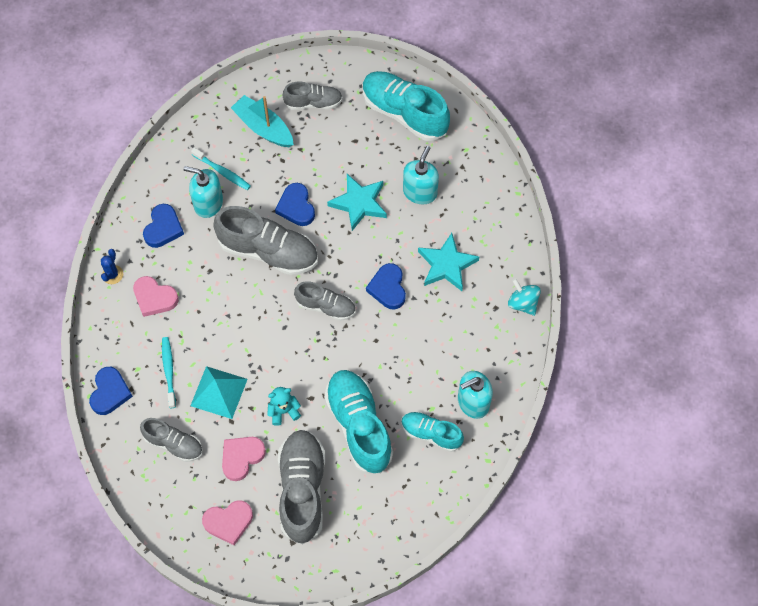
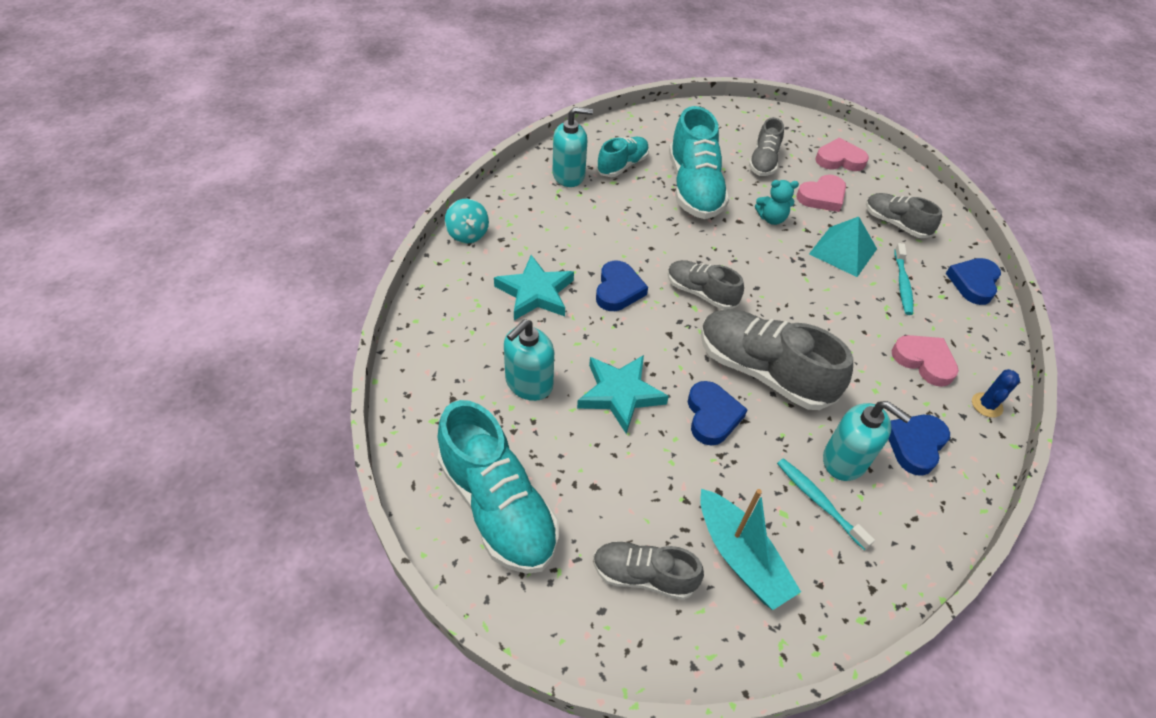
camera: 165 degrees left, 15 degrees down
(302, 490) = (763, 162): grey shoe -> grey shoe, size x0.58
(431, 434) = (622, 165): turquoise shoe -> turquoise shoe turned 90 degrees counterclockwise

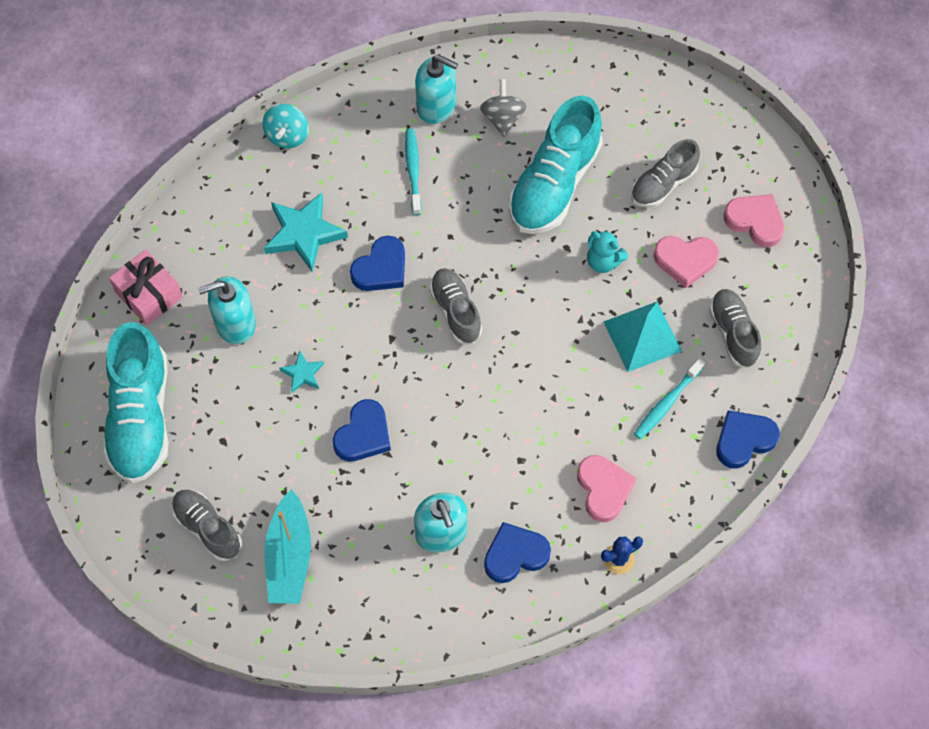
camera: 35 degrees right, 15 degrees up
(430, 397) = (149, 294): none -> pink gift
(620, 394) = (303, 373): turquoise star -> turquoise star, size x0.51
(622, 165) = (502, 118): turquoise shoe -> grey spinning top
(762, 371) = (443, 418): grey shoe -> none
(819, 502) = (387, 552): turquoise toothbrush -> turquoise toothbrush (413, 170)

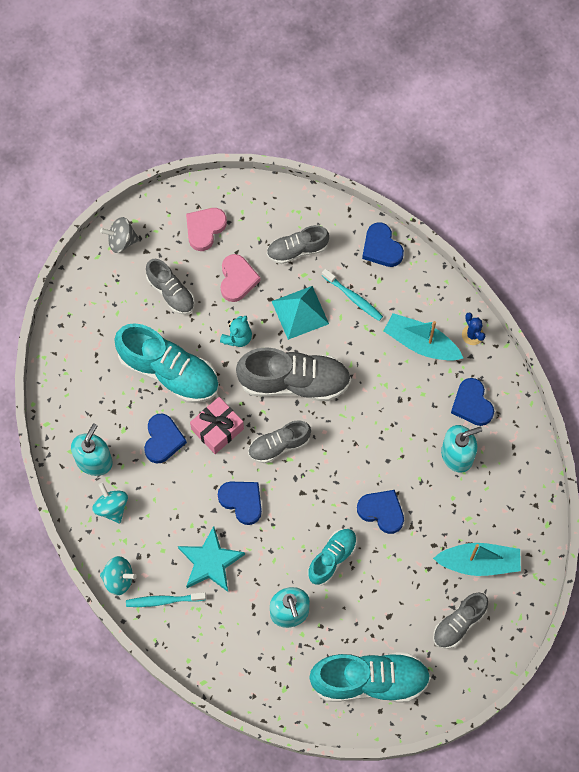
camera: 90 degrees left, 5 degrees up
(149, 294) = (264, 682): pink gift -> pink gift (217, 429)
(303, 373) = (332, 558): turquoise star -> turquoise shoe
(377, 126) = (111, 507): none -> turquoise spinning top
(413, 170) = (154, 478): turquoise toothbrush -> turquoise toothbrush (164, 600)
(463, 179) = (163, 440): none -> blue heart
(502, 118) = (107, 409): grey spinning top -> grey spinning top (121, 241)
(543, 329) = (294, 382): none -> grey shoe
(603, 489) = (421, 343): pink heart -> turquoise boat

